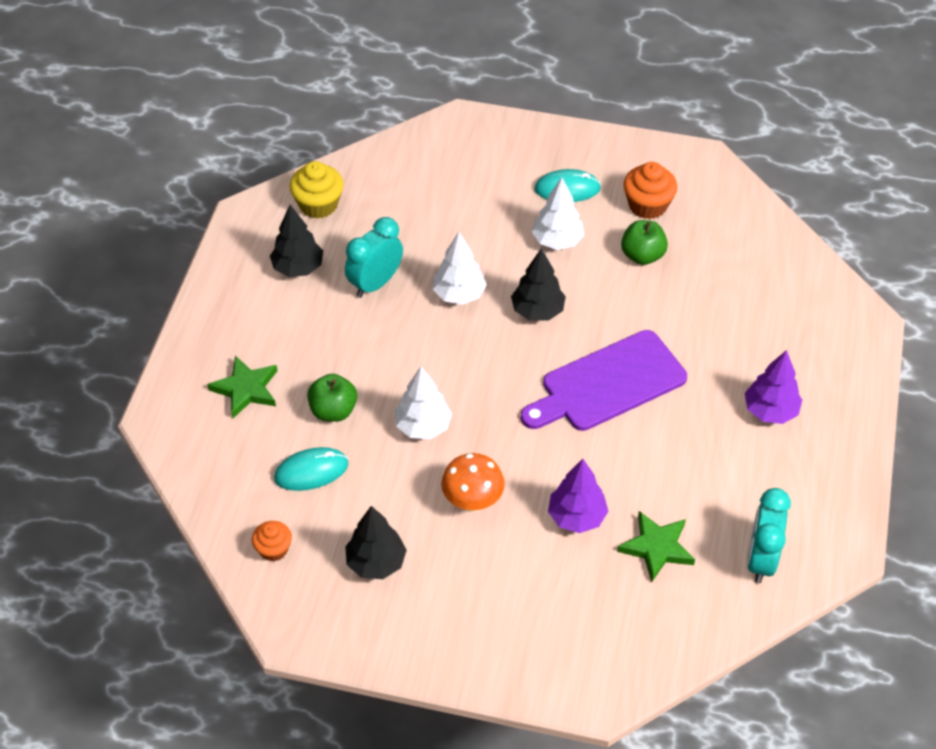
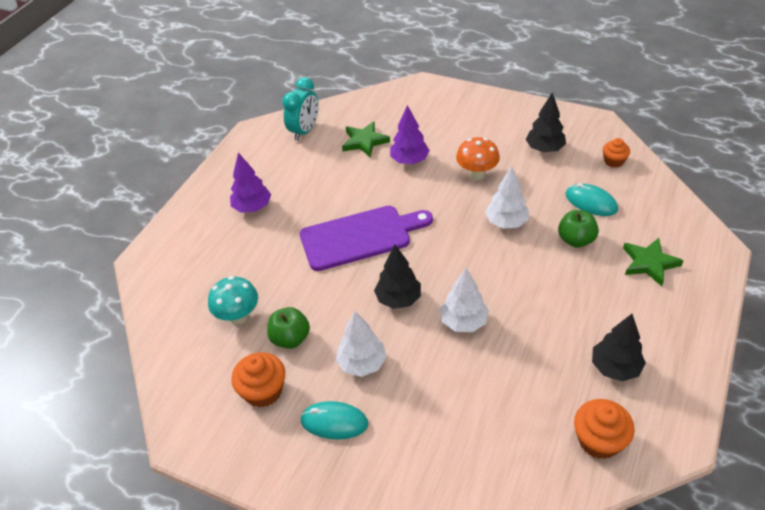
camera: 165 degrees left, 5 degrees down
(311, 471) = (591, 202): turquoise mouse -> turquoise mouse turned 45 degrees clockwise
(318, 204) = (599, 440): yellow cupcake -> orange cupcake
(375, 283) = (539, 342): turquoise clock -> none
(711, 271) = (238, 317): none -> turquoise mushroom

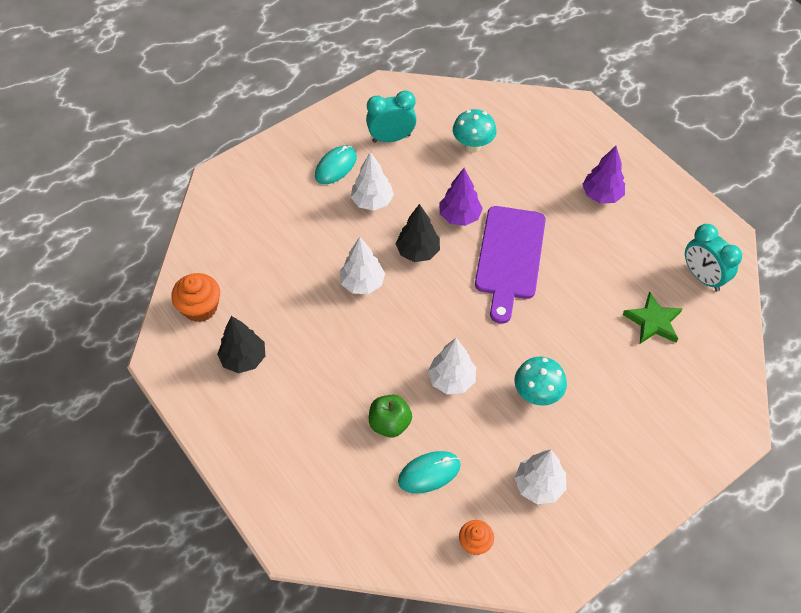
camera: 115 degrees right, 10 degrees up
(263, 391) = (391, 138): orange cupcake -> turquoise clock
(290, 338) = (427, 169): green apple -> none
(409, 161) = (596, 346): purple tree -> purple tree (459, 216)
(477, 174) = (537, 394): orange mushroom -> turquoise mushroom
(544, 149) = (538, 485): black tree -> white tree
(649, 263) = (319, 465): green star -> none

